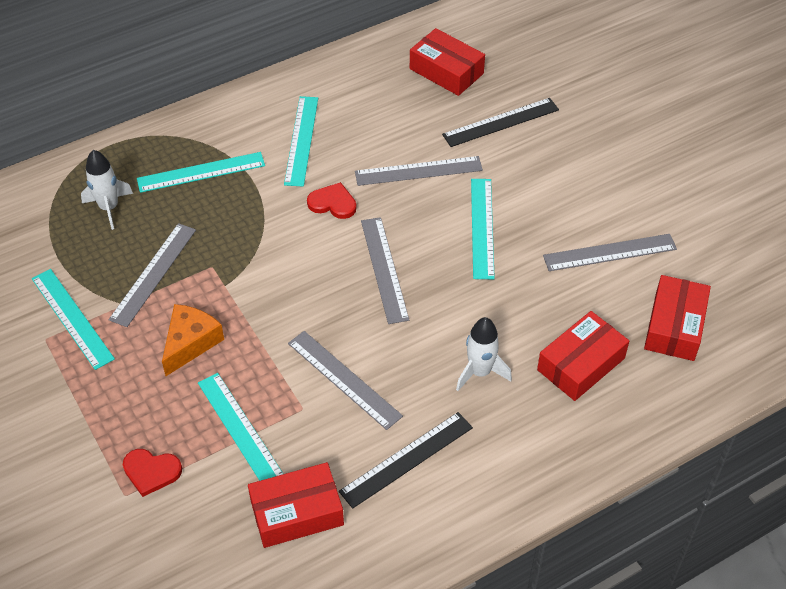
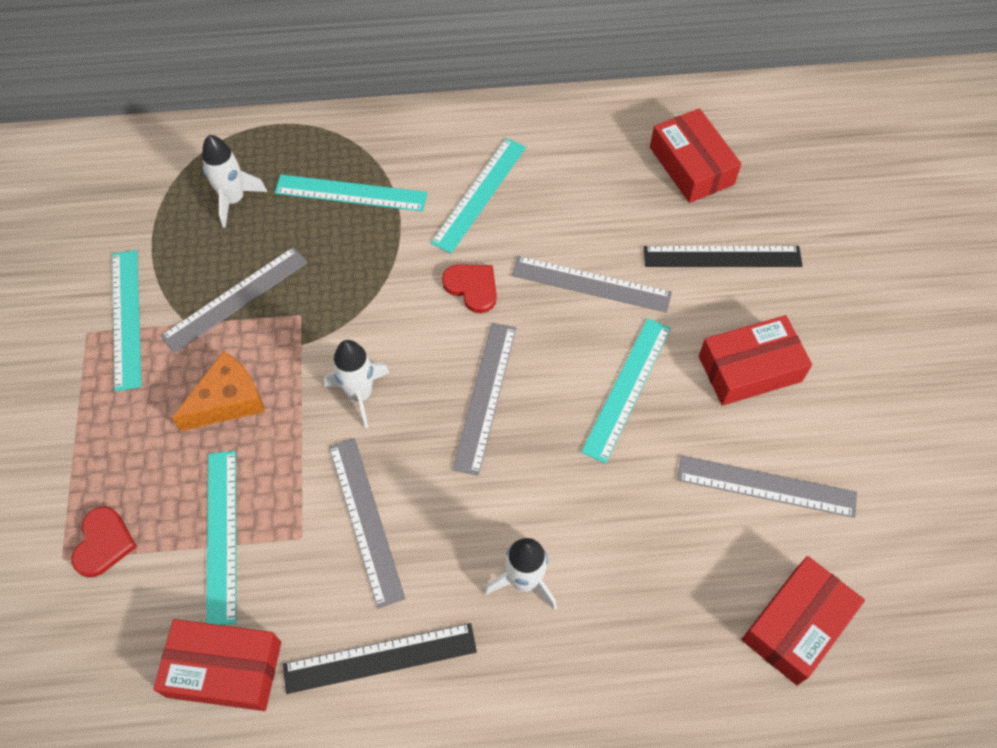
camera: 25 degrees right, 10 degrees up
(151, 472) = (103, 543): red heart -> red heart turned 120 degrees counterclockwise
(290, 302) = (360, 394): none -> white rocket
(581, 364) = (651, 625): red box -> red box (749, 368)

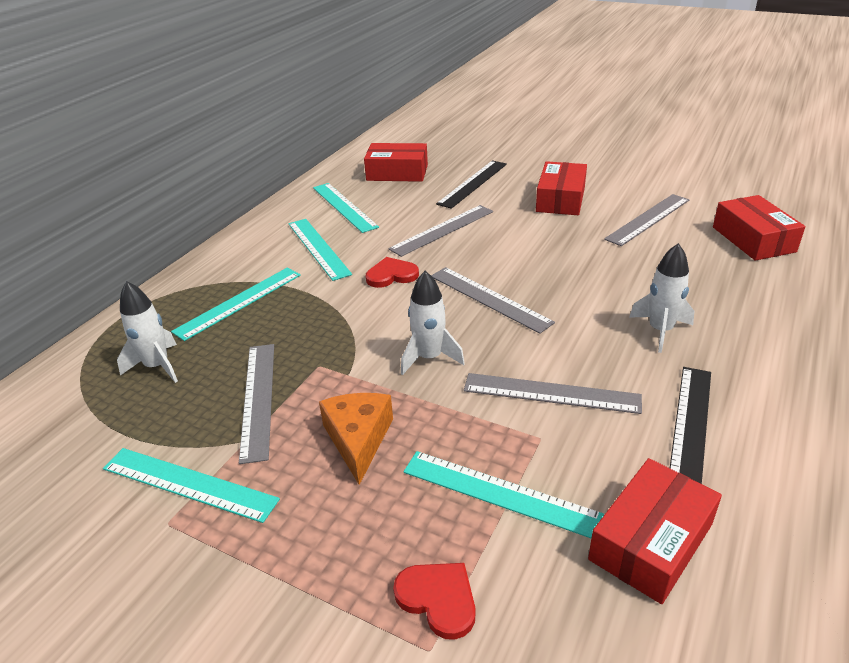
camera: 55 degrees left, 25 degrees down
(627, 388) = (536, 242): turquoise ruler -> turquoise ruler (344, 207)

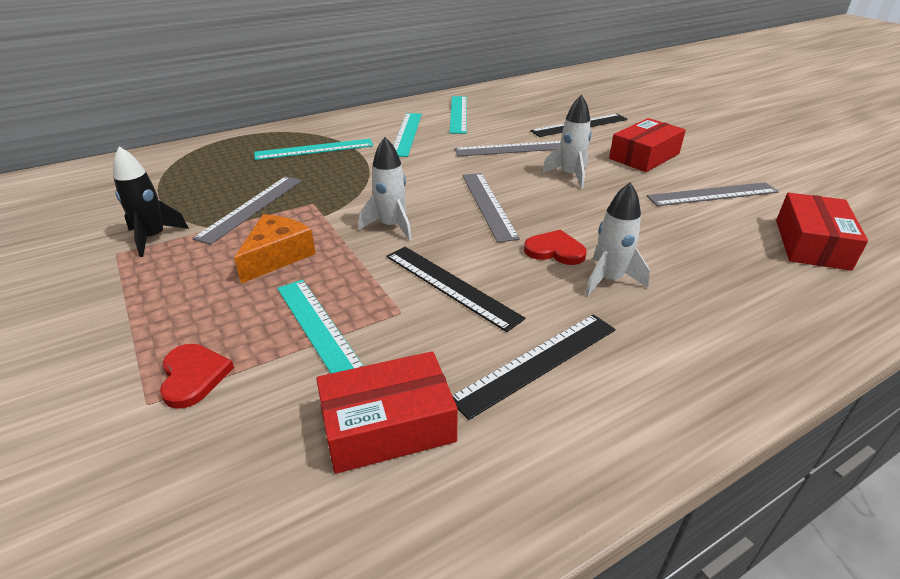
camera: 30 degrees right, 0 degrees up
(157, 366) = (222, 168): white rocket -> white rocket (570, 175)
(189, 484) = (153, 238): turquoise ruler -> black rocket
(391, 275) = (435, 166): red heart -> red heart (555, 250)
(397, 173) = (527, 103): red box -> none
(551, 393) = (450, 286): grey ruler -> black ruler

